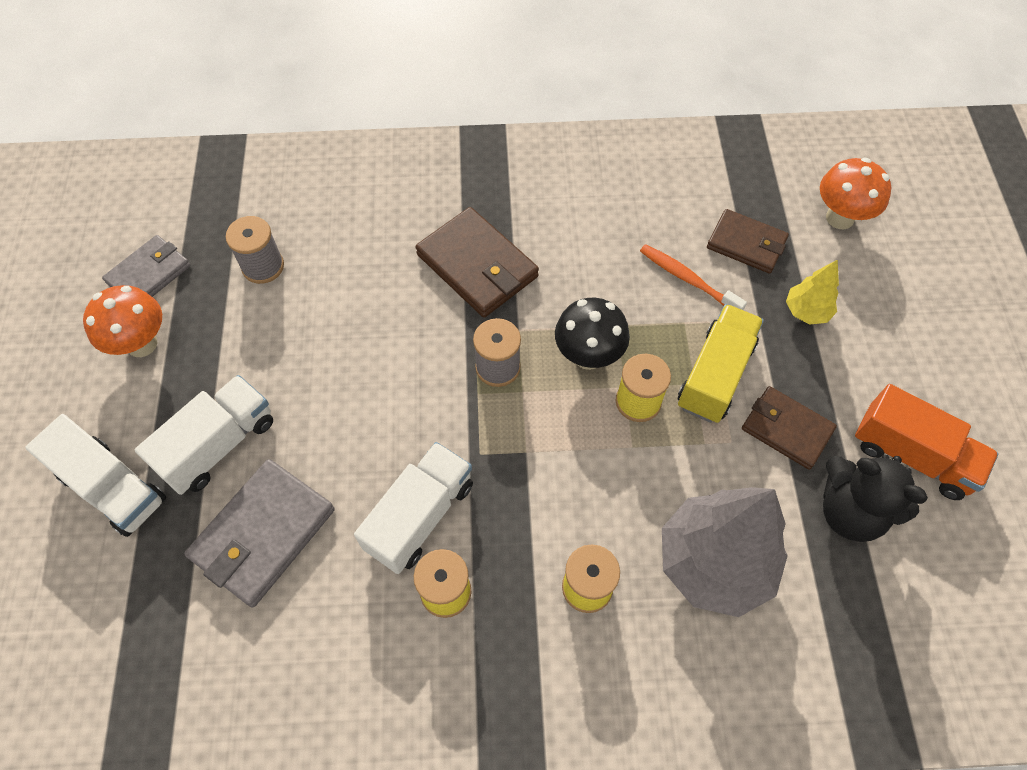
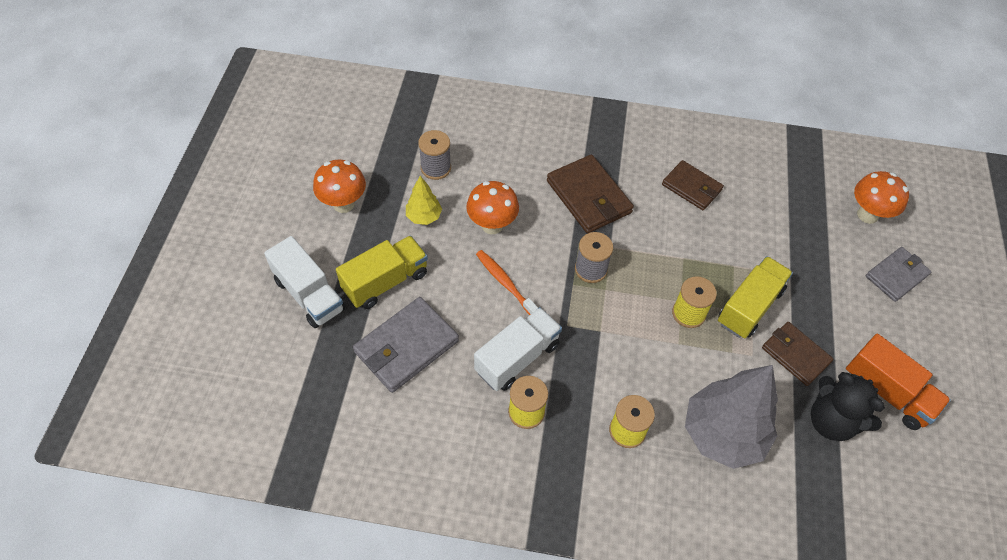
camera: 10 degrees right, 5 degrees down
(149, 274) = (356, 158): grey wallet -> grey wallet (896, 276)
(219, 445) = (385, 282): white truck -> yellow truck
(353, 332) = (492, 225): none -> orange mushroom
(588, 356) = (658, 275): black mushroom -> none
(688, 279) = (742, 236): orange toothbrush -> orange toothbrush (505, 283)
(746, 244) = (792, 220): brown wallet -> brown wallet (691, 187)
(806, 311) = (827, 276): yellow tree -> yellow tree (424, 217)

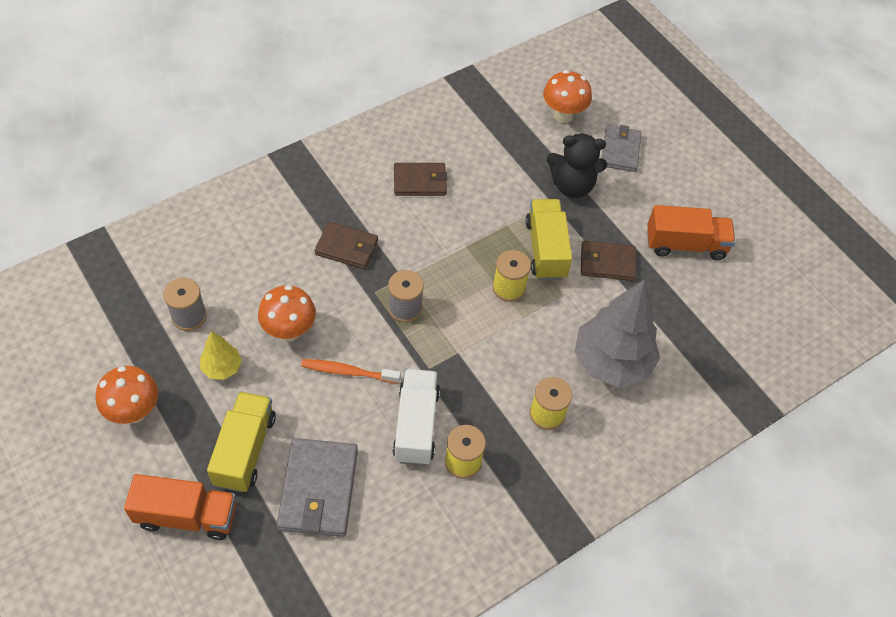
camera: 45 degrees left, 0 degrees up
(309, 295) = (187, 516): white truck -> orange truck
(589, 197) = (347, 247): brown wallet -> brown wallet, size x0.66
(831, 421) = (669, 294): black teddy bear -> black teddy bear (572, 185)

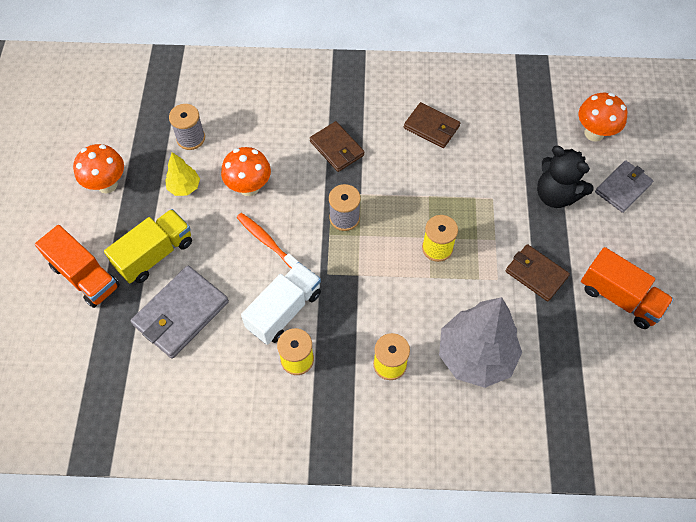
camera: 40 degrees right, 5 degrees up
(546, 249) = (492, 234): yellow truck -> none

